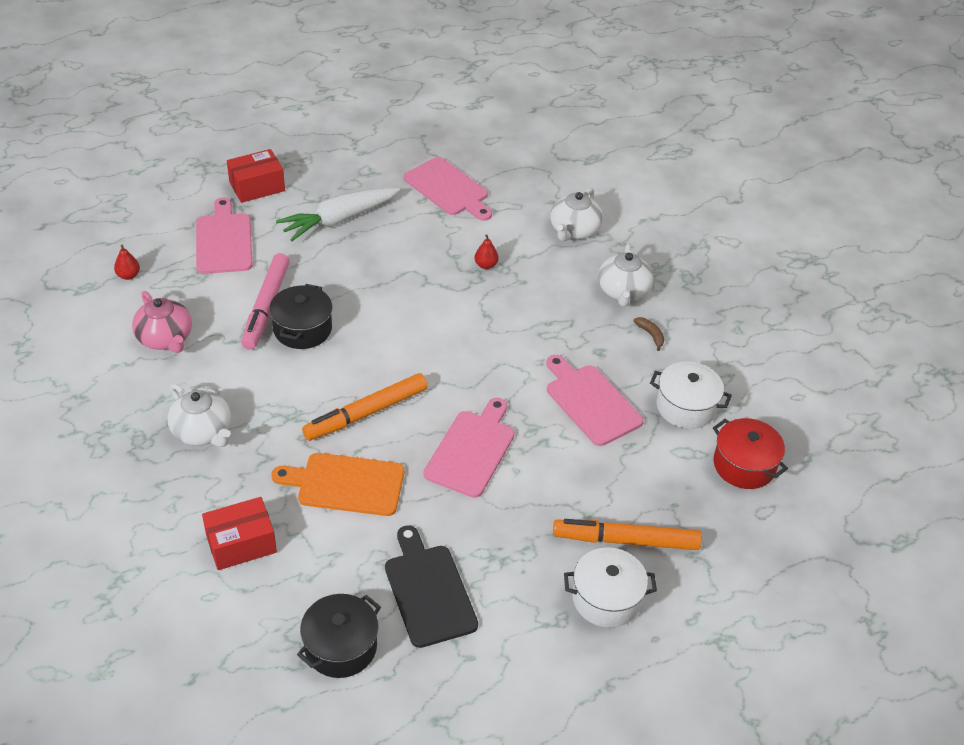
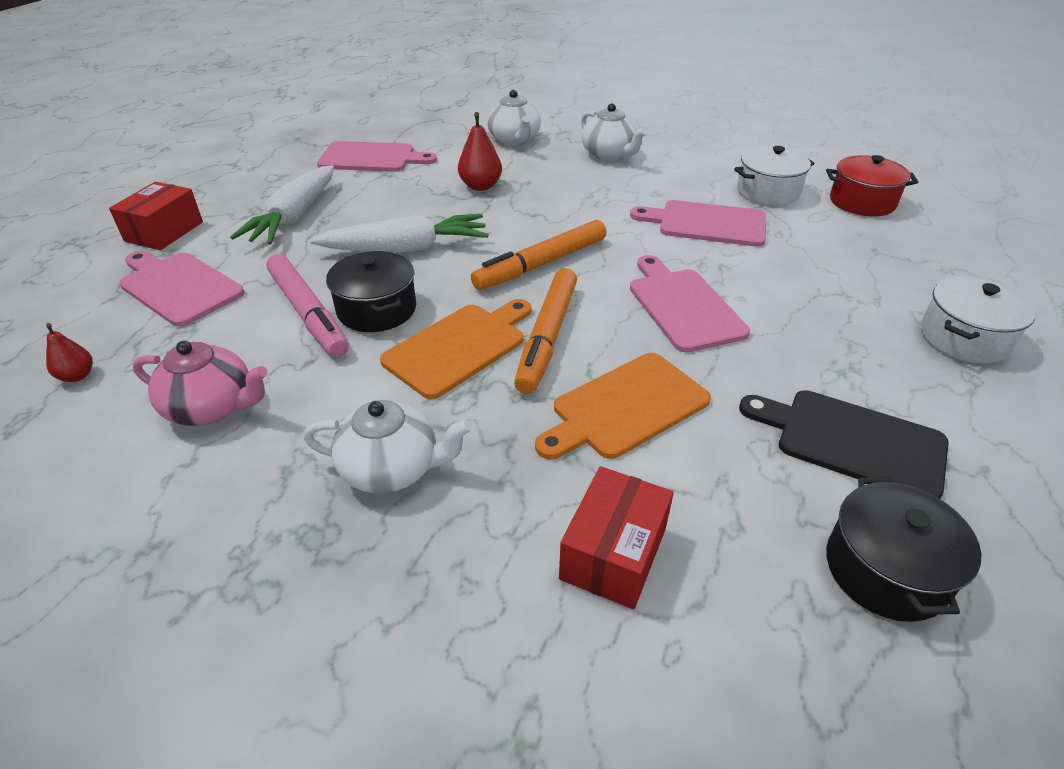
camera: 40 degrees left, 5 degrees down
(313, 385) = (459, 347): none -> orange cutting board
(371, 292) = (406, 249): none -> white carrot
(486, 265) = (480, 186): red pear -> red pear, size x1.63
(626, 541) = (895, 291): orange marker -> orange marker (541, 264)
(650, 335) = (671, 167): brown banana -> none

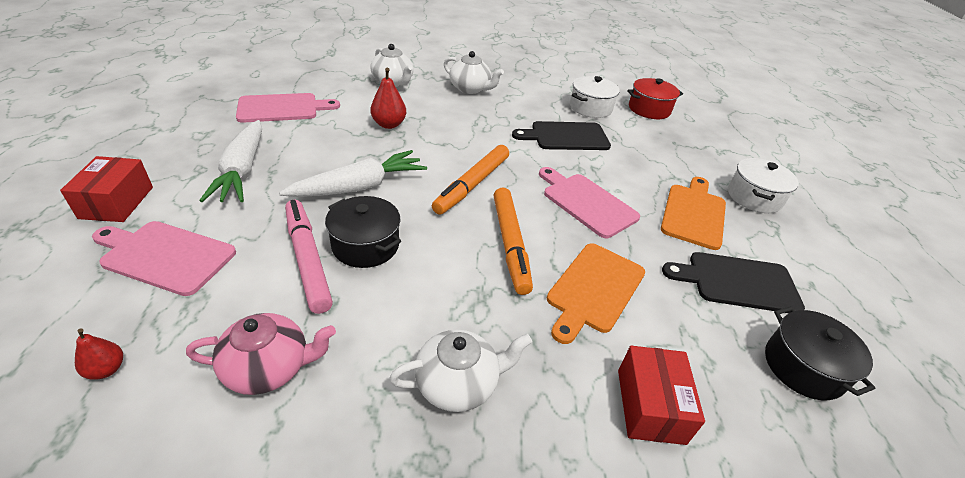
camera: 25 degrees left, 0 degrees up
(308, 313) = (307, 259): pink marker -> pink marker turned 150 degrees counterclockwise
(459, 347) = (450, 265): orange cutting board -> orange cutting board (693, 213)
(706, 224) = (566, 137): pink cutting board -> black cutting board

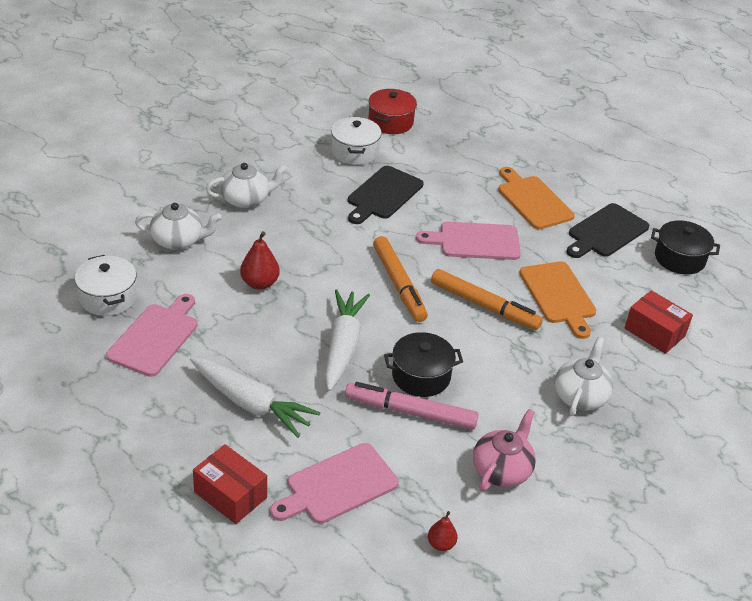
camera: 50 degrees left, 0 degrees up
(754, 197) = (543, 160): white pot -> white pot (108, 298)

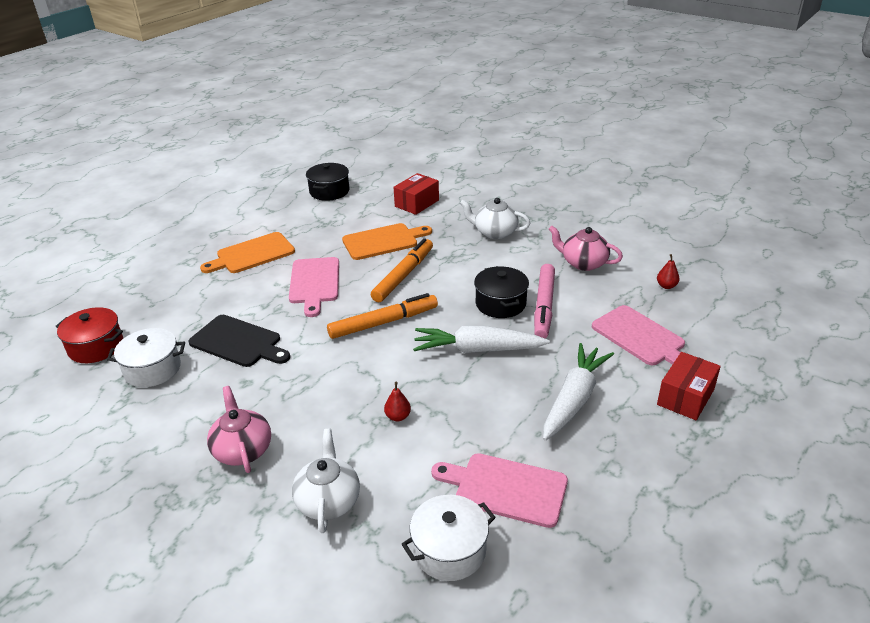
camera: 90 degrees left, 5 degrees down
(246, 199) = (242, 449): white teapot -> pink teapot
(259, 283) = (398, 416): red pear -> red pear, size x0.61
(606, 232) = (298, 220): black cutting board -> none

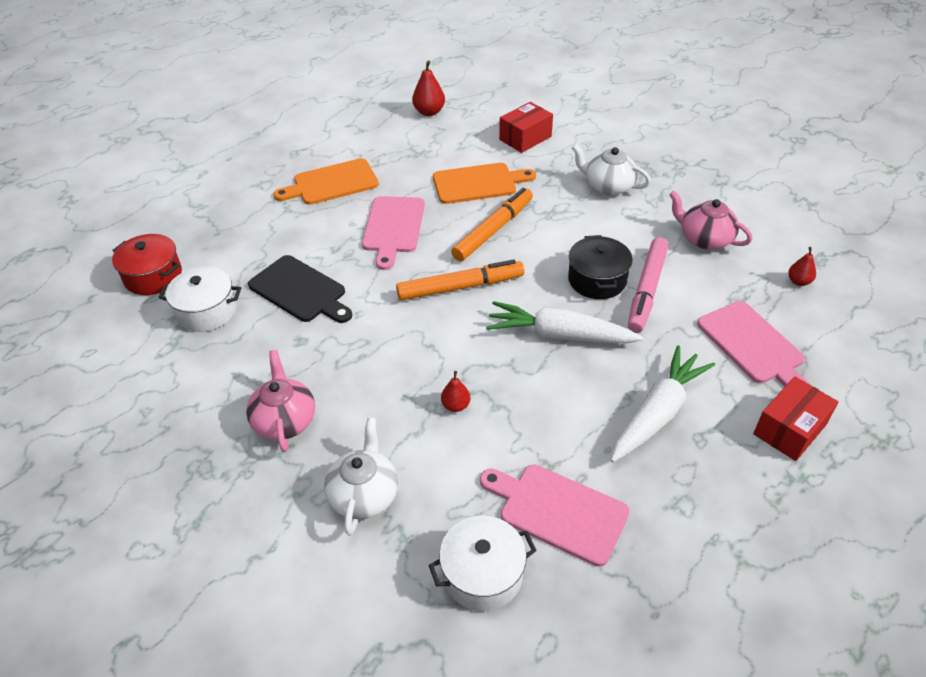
camera: 10 degrees right, 10 degrees up
(329, 191) = (429, 112): black pot -> red pear

